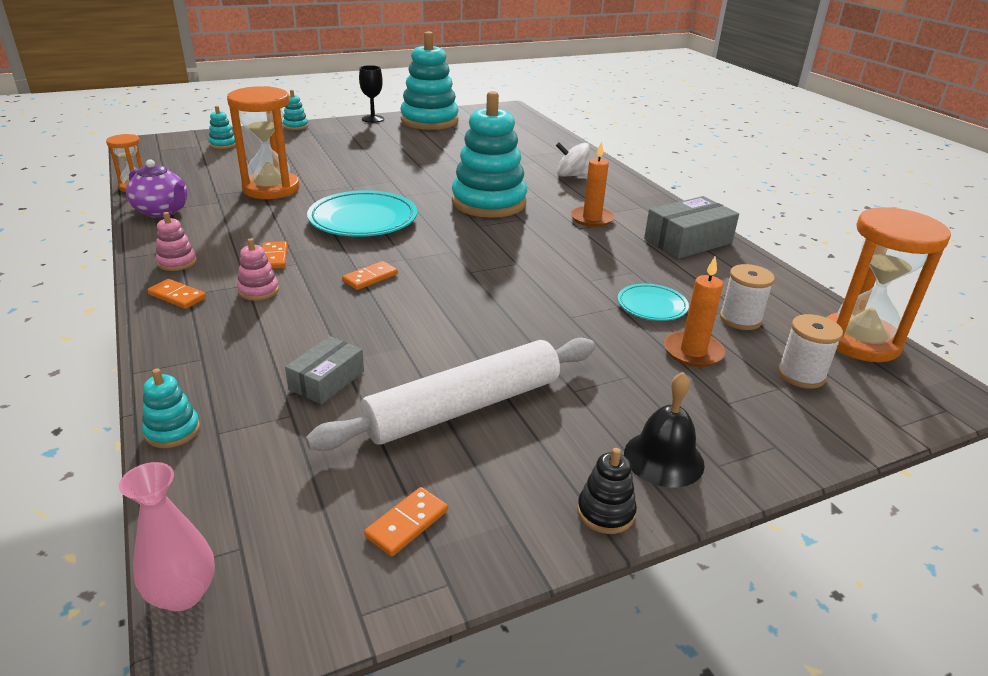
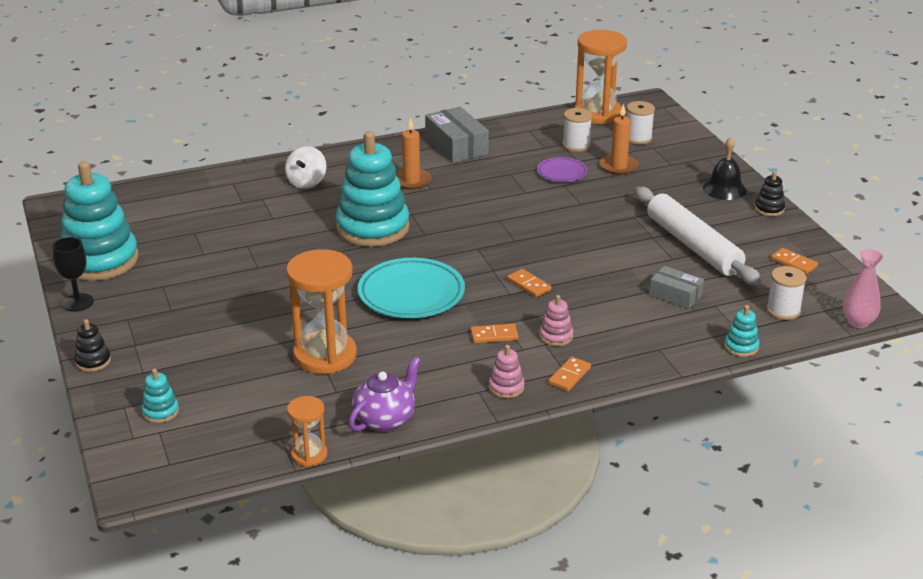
camera: 85 degrees left, 0 degrees up
(255, 489) = (783, 310): none -> white spool
(295, 126) = (93, 361): turquoise stacking toy -> black stacking toy
(652, 306) = (562, 173): turquoise plate -> purple plate

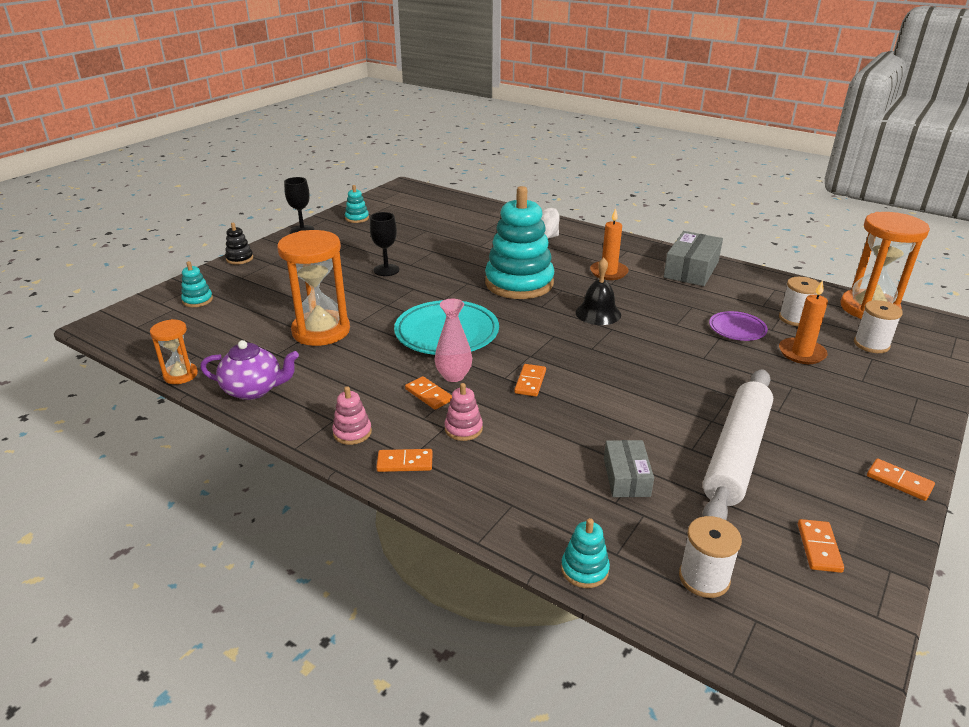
camera: 55 degrees right, 0 degrees up
(100, 260) = (357, 218): turquoise stacking toy -> turquoise stacking toy, size x0.41
(251, 283) = (386, 270): none -> black goblet
(724, 189) = (880, 432): black bell -> black bell (598, 313)
(769, 209) = (899, 481): black stacking toy -> orange domino
(858, 322) = (771, 669): pink vase -> pink vase (453, 376)

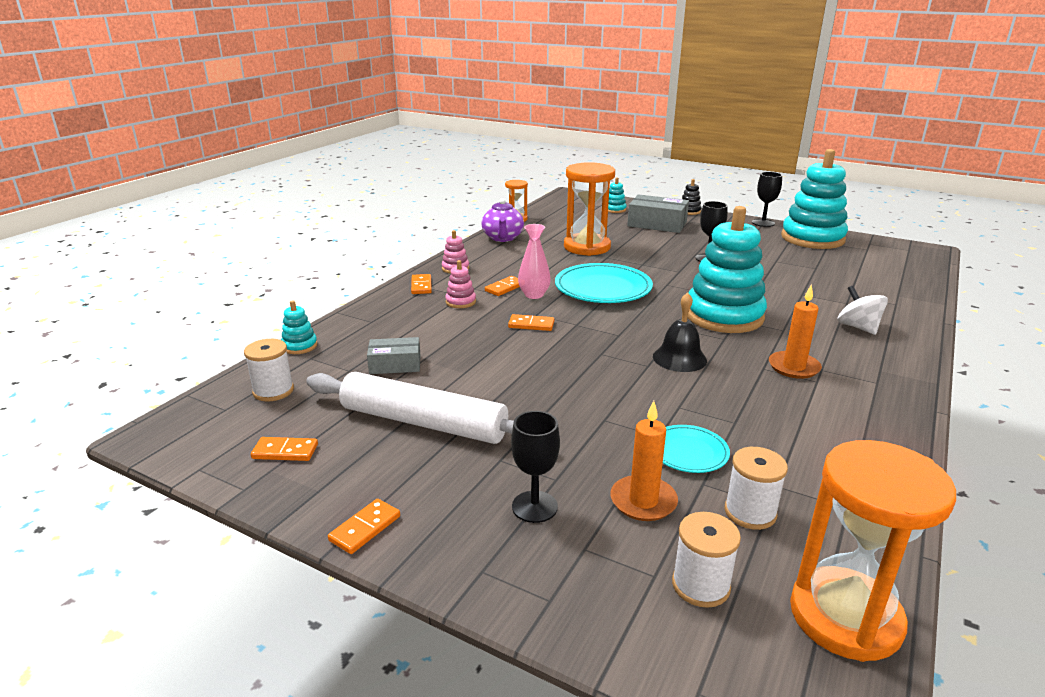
camera: 85 degrees right, 5 degrees down
(357, 218) = (812, 238): turquoise stacking toy -> turquoise stacking toy, size x2.44
(691, 269) = (856, 431): grey box -> grey box (657, 224)
(737, 329) = (688, 452): purple plate -> turquoise plate
(829, 397) = (534, 507): none -> black goblet

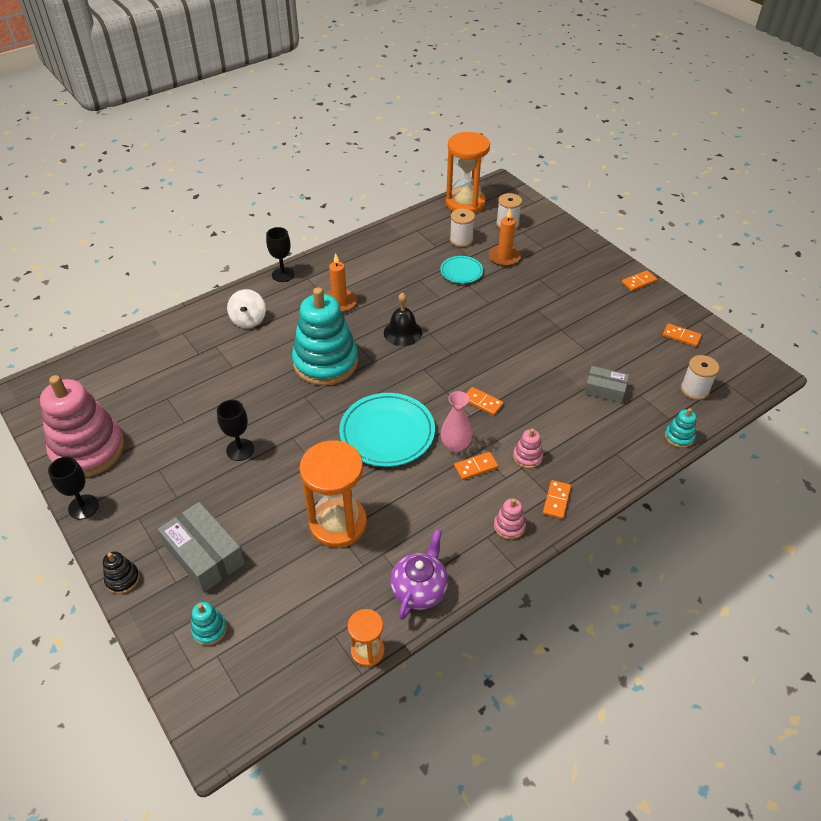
camera: 155 degrees left, 20 degrees up
(423, 422) = (596, 332): white rolling pin -> none
(534, 507) = (556, 269): black goblet -> black goblet (283, 274)
(812, 238) = (88, 450): turquoise stacking toy -> pink stacking toy

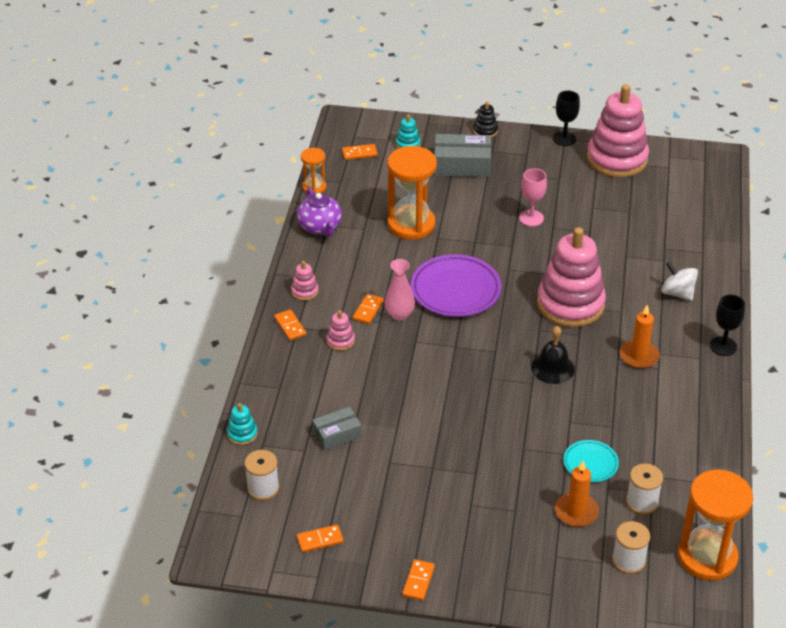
camera: 135 degrees right, 5 degrees down
(240, 450) = (531, 218): black goblet -> pink goblet
(325, 362) = (570, 304): turquoise stacking toy -> pink stacking toy
(387, 433) = (455, 290): turquoise plate -> purple plate
(482, 402) = (418, 356): orange domino -> orange domino (359, 153)

